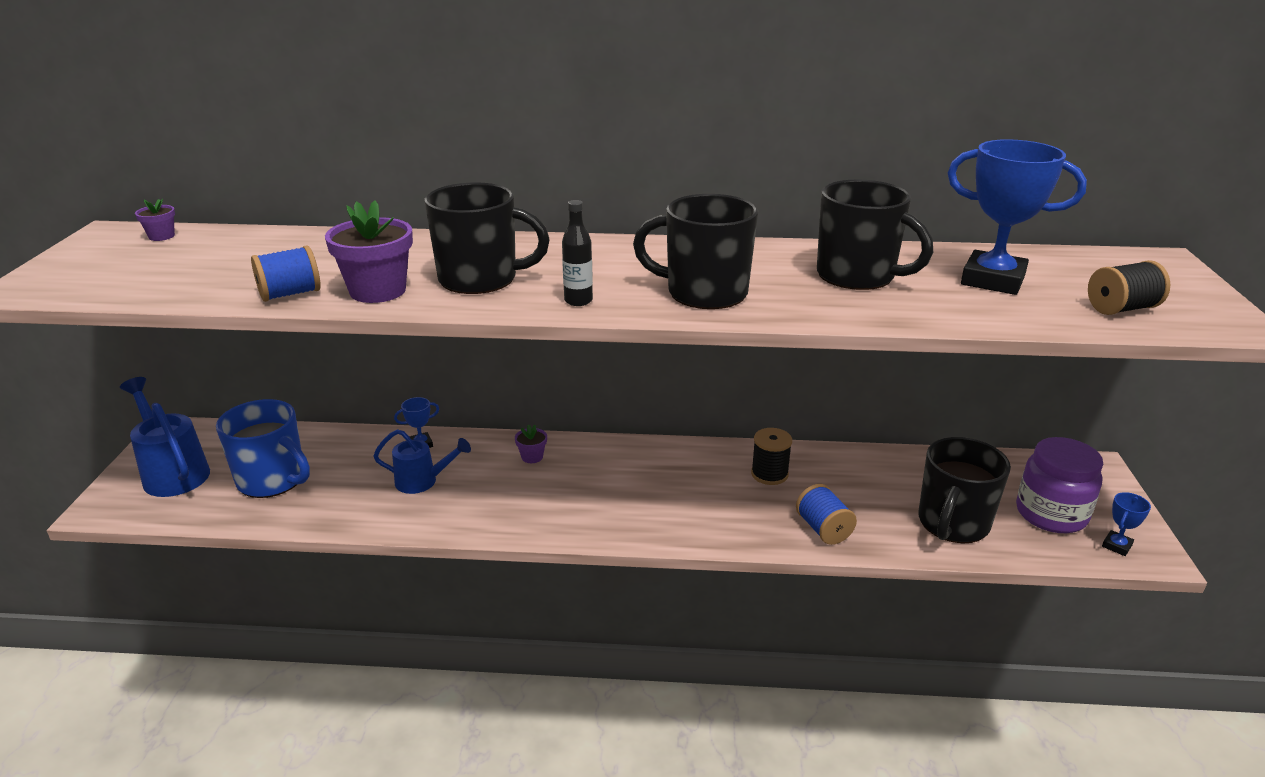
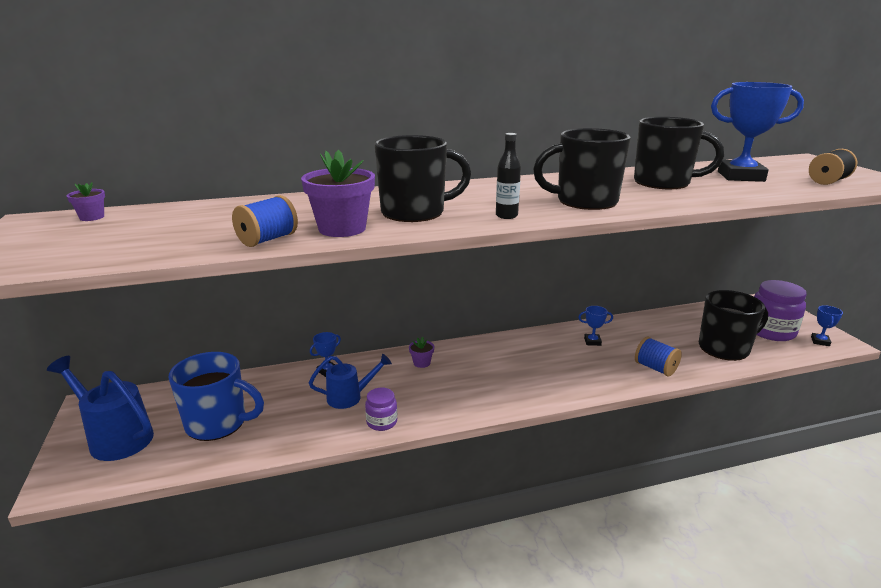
camera: 20 degrees left, 5 degrees down
(435, 519) = (382, 422): none -> purple jar
(769, 474) = (592, 341): black spool -> blue trophy
(952, 524) = (725, 348): black mug -> black mug turned 120 degrees counterclockwise

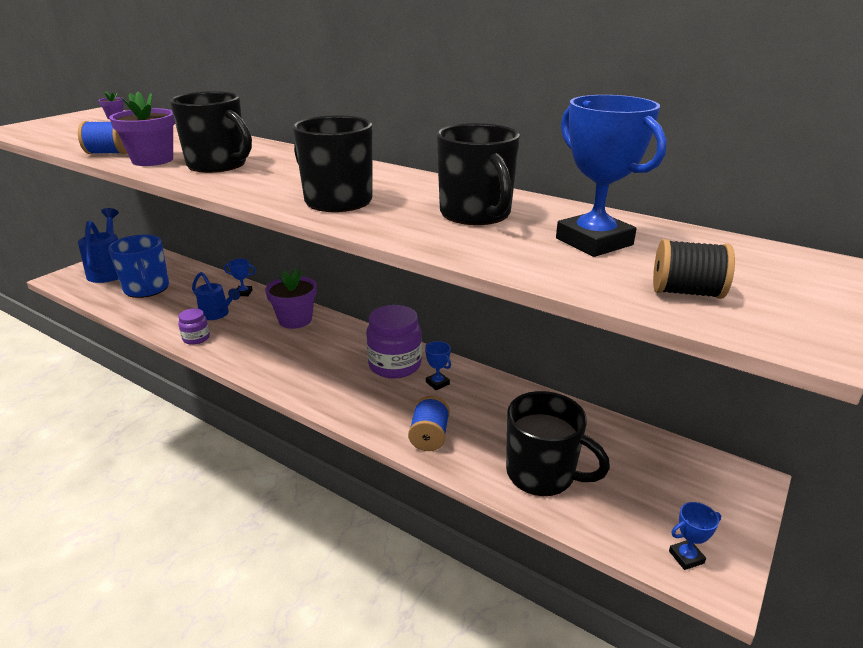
camera: 50 degrees right, 5 degrees up
(421, 363) = (295, 320): purple flower pot -> purple flower pot, size x2.03
(506, 216) = (247, 188): black bottle -> none
(771, 331) = (648, 502): purple jar -> purple jar (395, 365)

